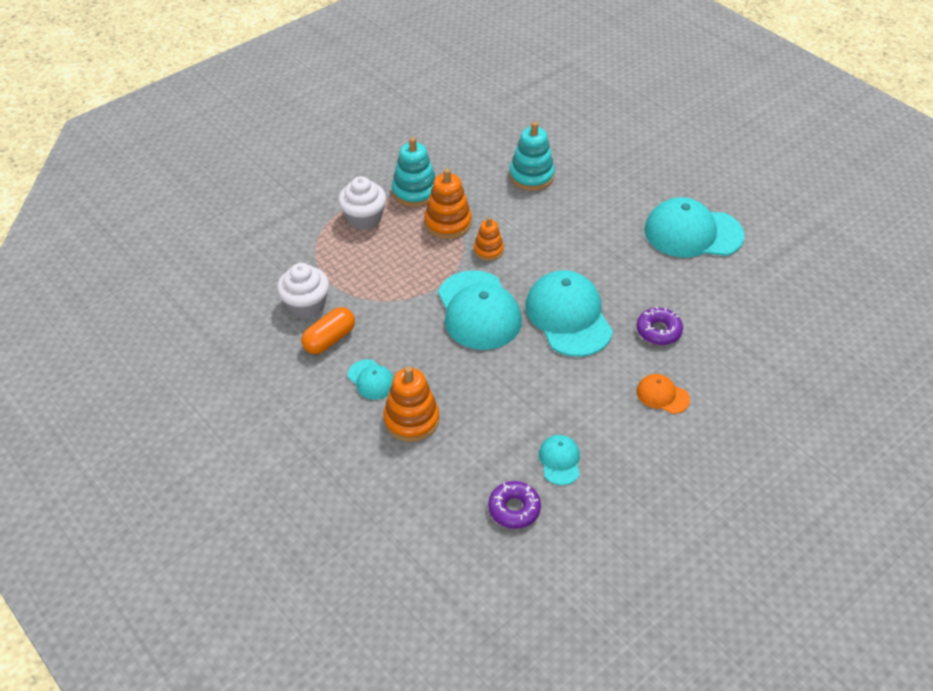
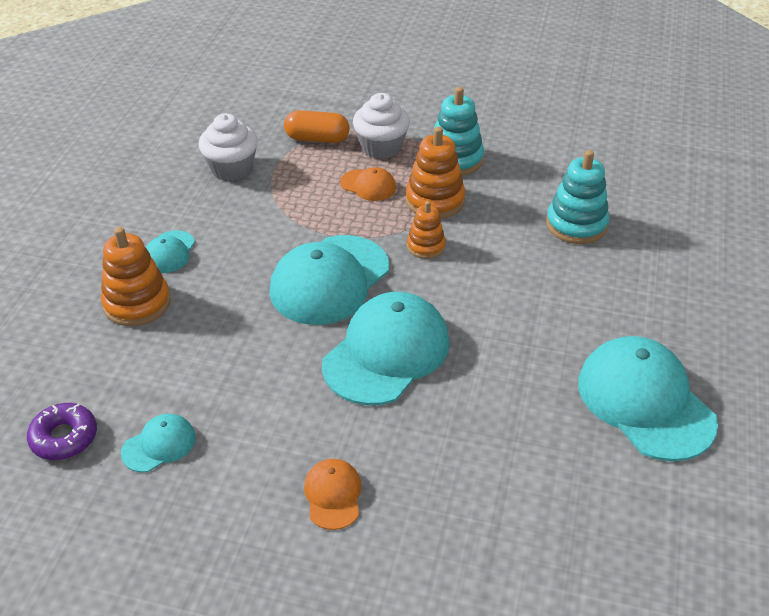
camera: 55 degrees right, 5 degrees down
(329, 339) = (200, 202): orange capsule -> orange capsule (317, 139)
(400, 245) = (368, 185): none -> orange cap
(658, 331) = (439, 444): purple donut -> none

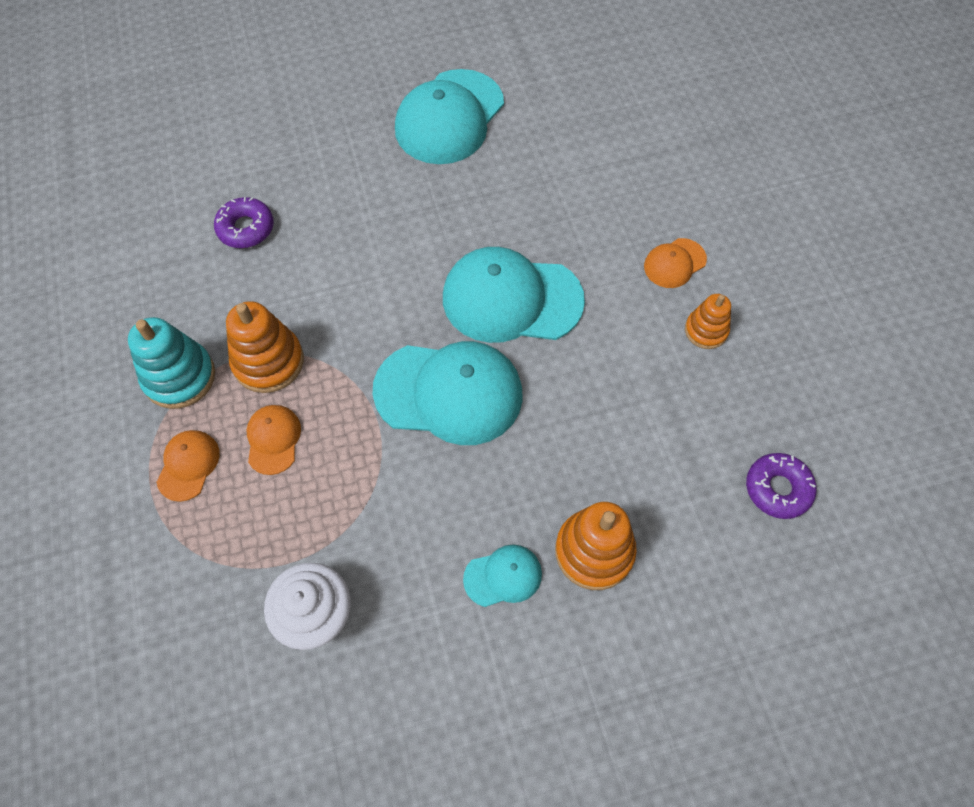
camera: 120 degrees left, 20 degrees up
(159, 445) = (726, 408): turquoise cap -> none
(317, 139) = (203, 549): orange capsule -> none
(381, 147) = (188, 465): white cupcake -> orange cap
(426, 246) = (349, 335): orange stacking toy -> orange stacking toy (706, 330)
(576, 225) = (246, 228): turquoise stacking toy -> purple donut

